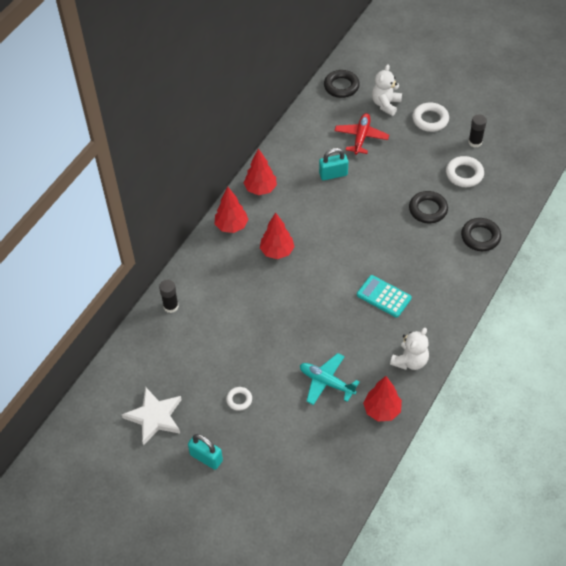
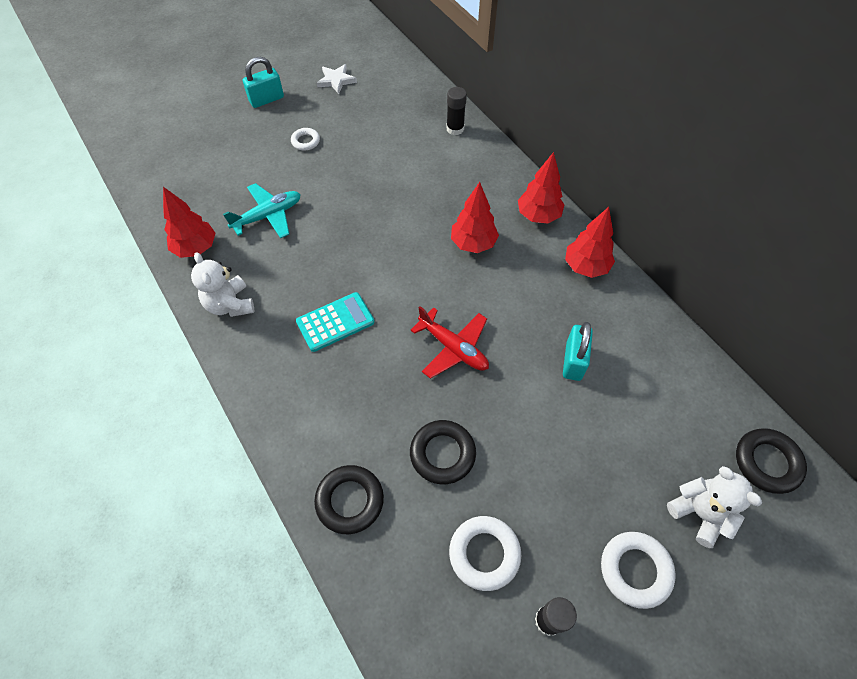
camera: 115 degrees right, 5 degrees up
(155, 417) = (336, 80): white star -> white star, size x0.63
(361, 137) = (634, 435): red plane -> red plane (453, 348)

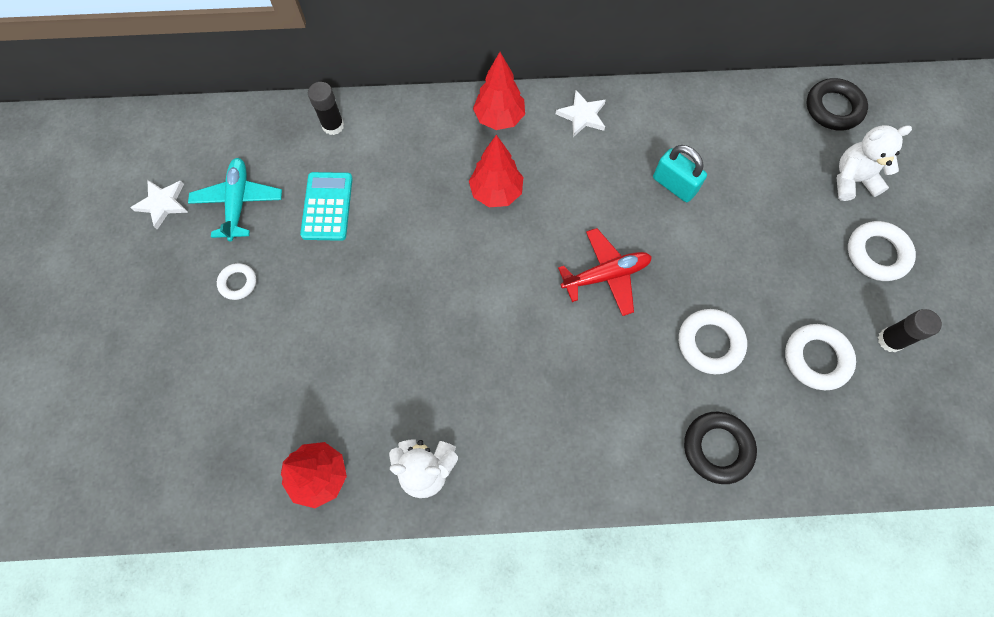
camera: 60 degrees left, 10 degrees up
(266, 99) = (132, 295): turquoise padlock -> none
(268, 216) = (325, 374): turquoise plane -> turquoise plane (238, 202)
(335, 322) = (513, 369): turquoise calculator -> turquoise calculator (327, 206)
(442, 454) = (710, 343): black ring -> white ring
(585, 267) = (582, 115): red tree -> white star

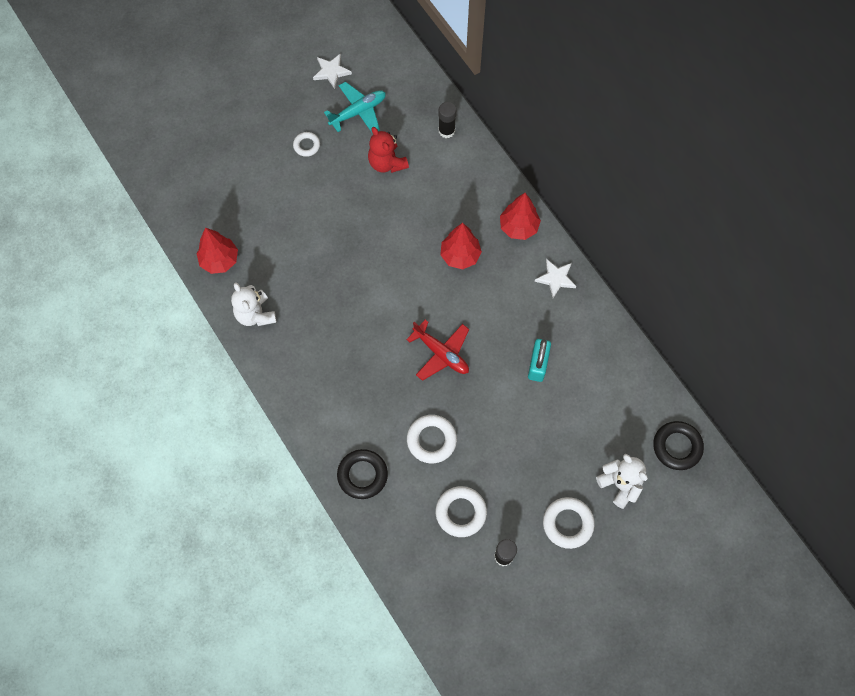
camera: 60 degrees right, 0 degrees up
(327, 206) = (387, 163): turquoise calculator -> red teddy bear

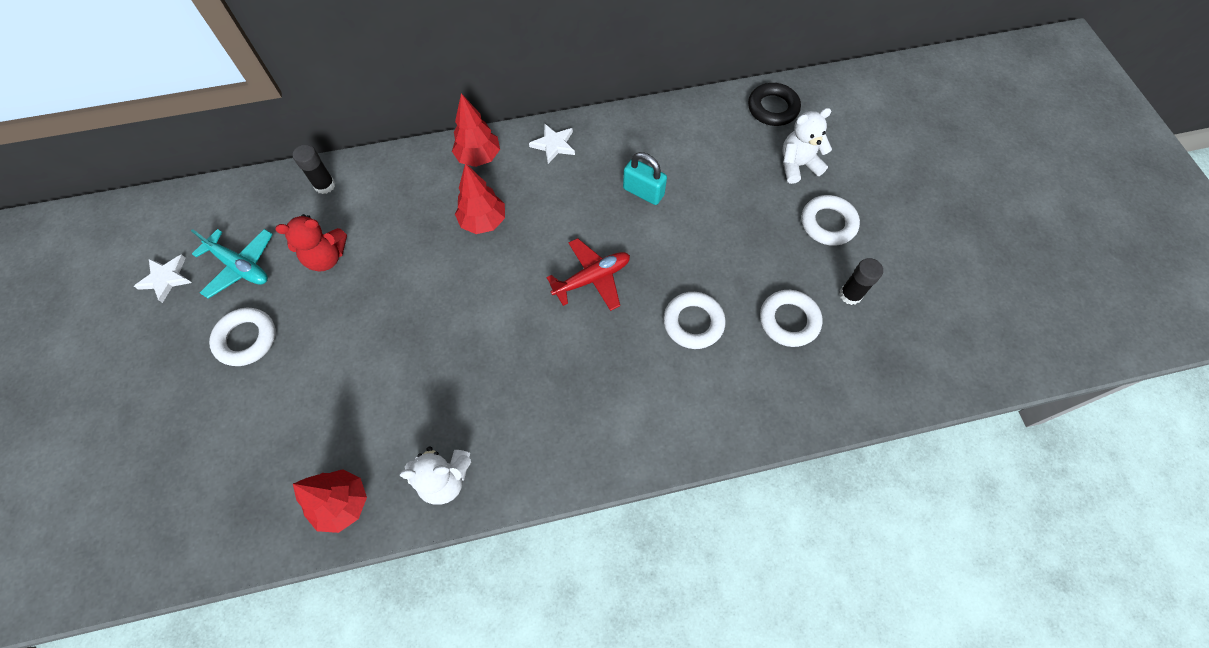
camera: 70 degrees left, 5 degrees down
(306, 145) = (246, 339): white ring -> white ring, size x1.68
(358, 112) = (240, 266): turquoise plane -> turquoise plane turned 135 degrees clockwise
(362, 475) = (712, 413): black ring -> none

